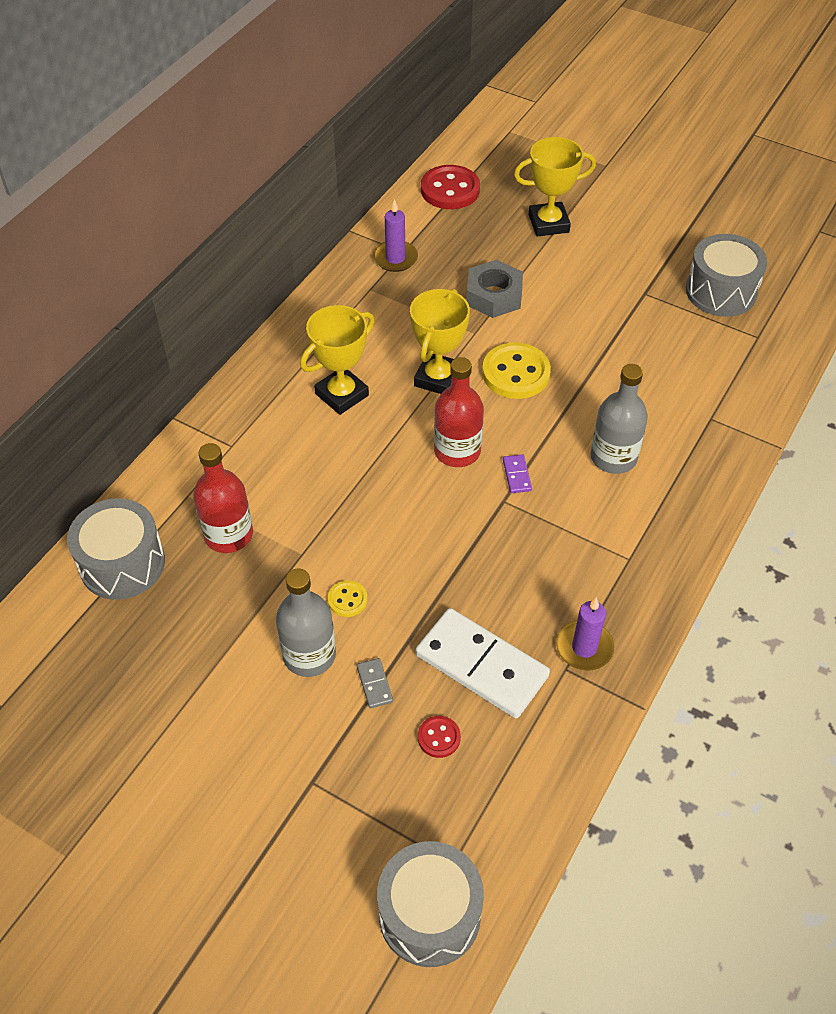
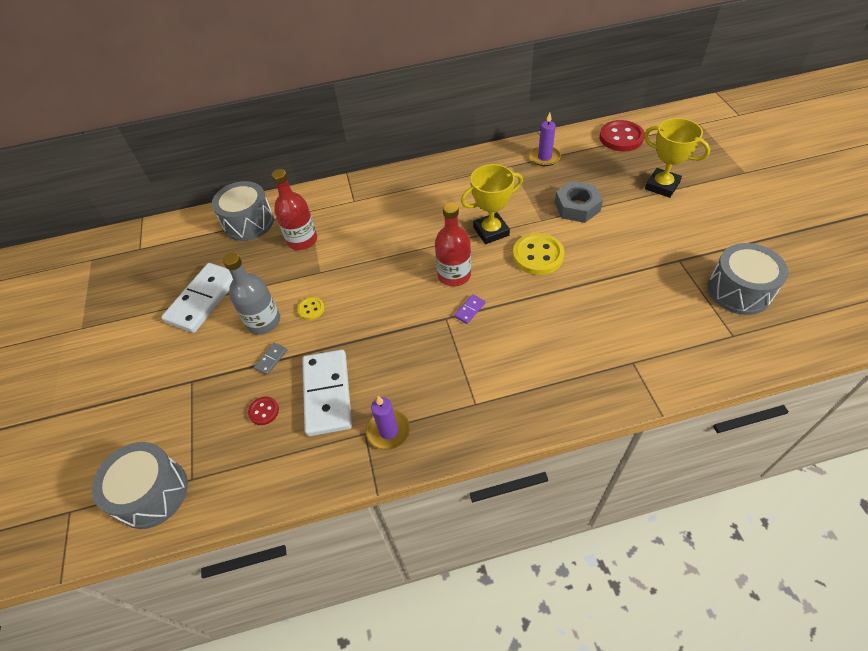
camera: 50 degrees right, 0 degrees up
(194, 691) = (203, 299): none -> white domino
(342, 394) = (432, 209): yellow trophy -> none
(613, 457) = (538, 340): grey bottle -> none

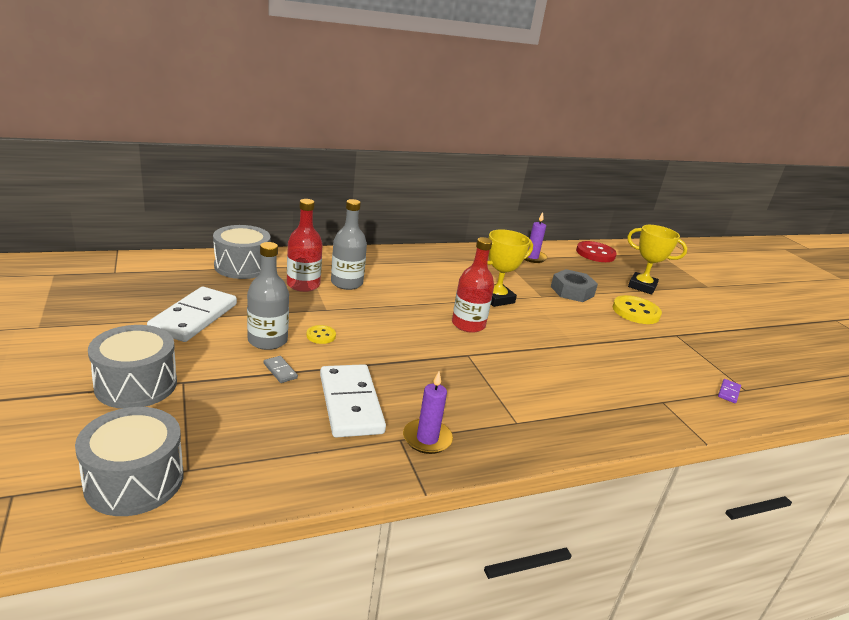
camera: 15 degrees left, 25 degrees down
(264, 411) = (276, 413): red button -> none
(271, 359) = (280, 371): grey domino -> grey domino turned 60 degrees counterclockwise
(343, 231) = (346, 283): none -> grey bottle
(469, 310) = (491, 351): purple domino -> purple domino (728, 392)
(538, 255) = (546, 319): yellow button -> yellow button (635, 312)
(739, 291) = (737, 360): grey drum -> grey drum (136, 385)

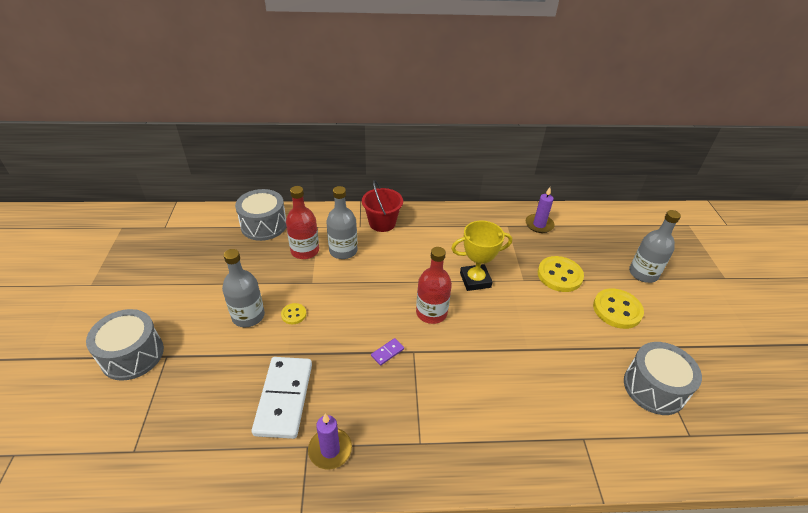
camera: 20 degrees right, 15 degrees up
(134, 480) = (93, 456): grey drum -> grey drum (654, 388)
(194, 317) = (202, 283): white domino -> none
(280, 371) = (243, 353): grey domino -> none
(376, 260) = (382, 223): none -> red bucket
(572, 291) = (559, 275): grey nut -> yellow button
(595, 253) = (613, 222): red button -> none
(642, 286) = (643, 273): yellow trophy -> grey bottle
(728, 392) = (667, 436): purple domino -> purple domino (387, 352)

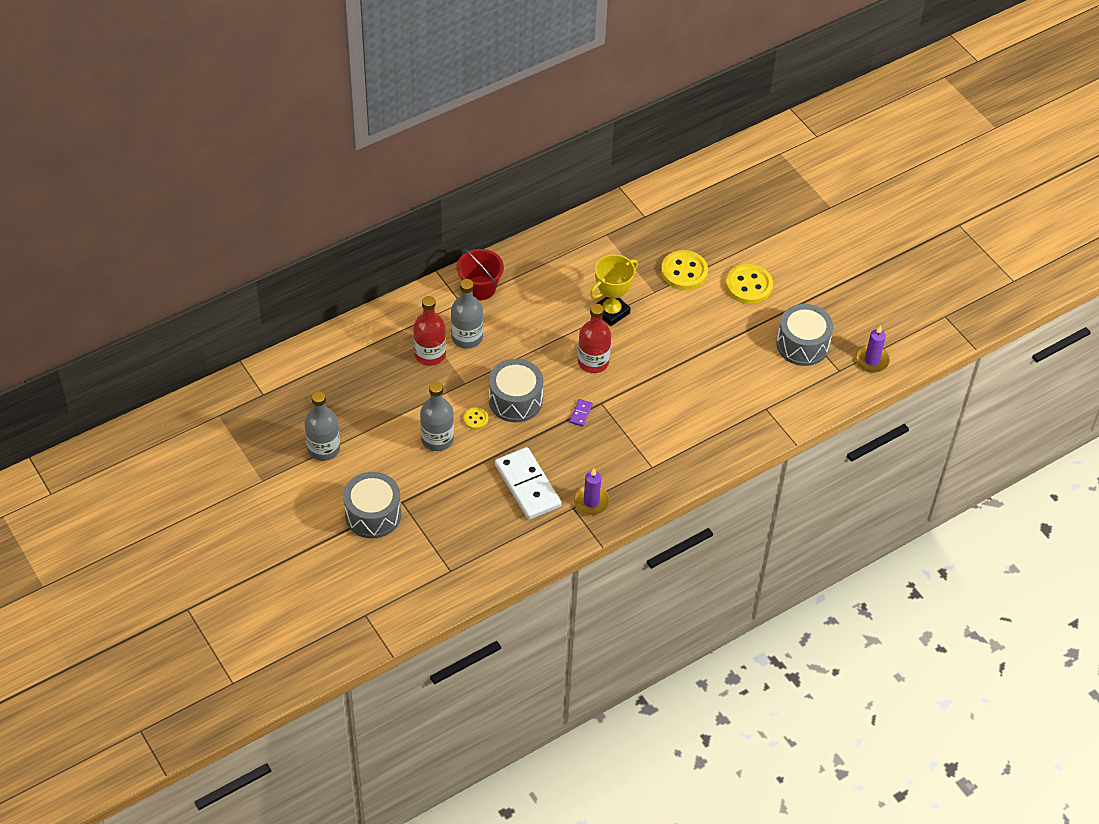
camera: 30 degrees left, 10 degrees up
(264, 225) = (363, 345): grey drum -> grey drum (515, 400)
(539, 225) = (636, 219): purple candle -> purple candle (871, 360)
(643, 273) = (757, 235): grey bottle -> grey bottle (323, 448)

